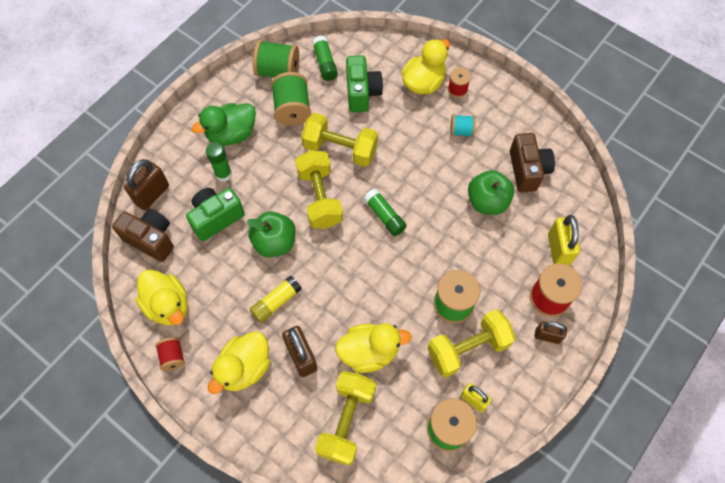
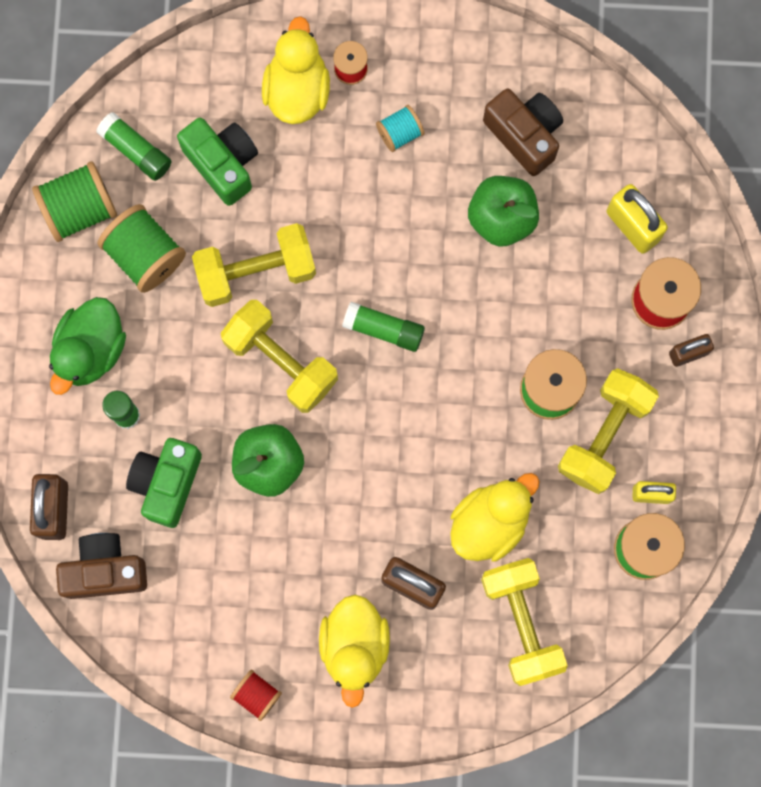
camera: 35 degrees left, 15 degrees up
(168, 305) = (198, 638): yellow duck -> none
(276, 302) = (330, 539): yellow glue stick -> none

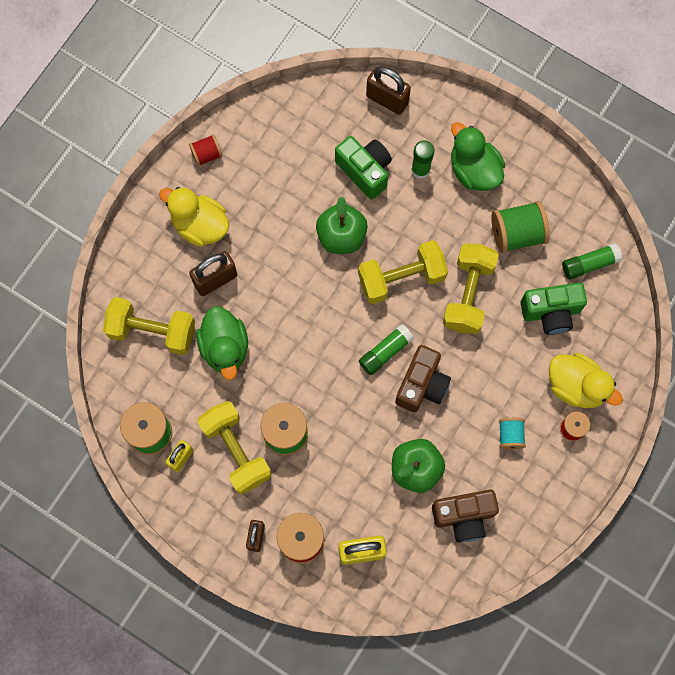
camera: 120 degrees right, 5 degrees down
(79, 209) = (569, 210): green spool -> none
(105, 570) = (333, 109): brown camera -> brown camera (422, 385)
(490, 522) = (225, 347): yellow duck -> green duck

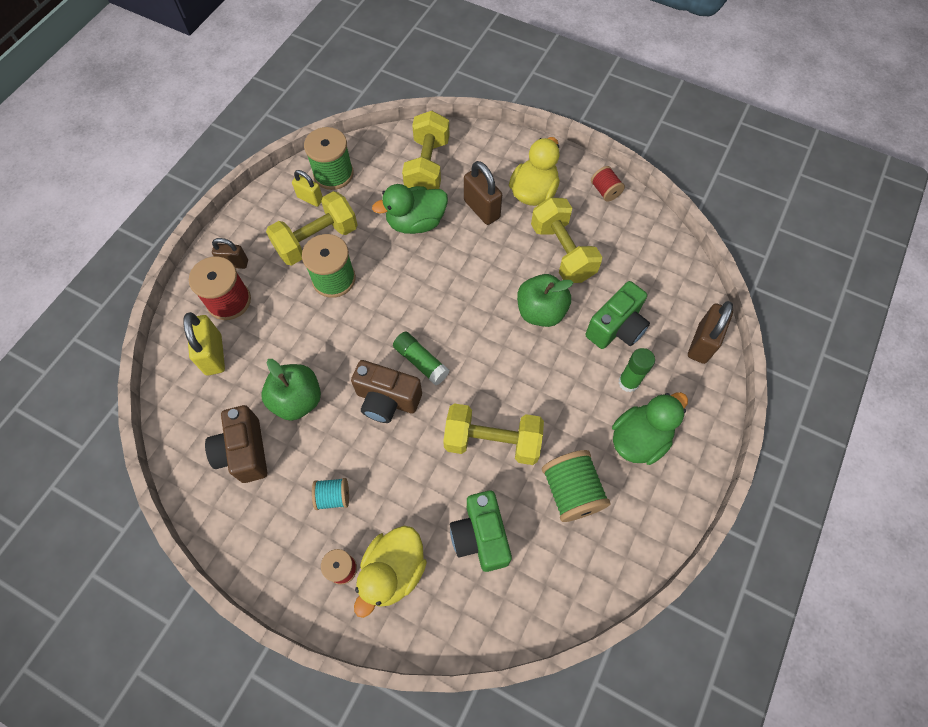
camera: 85 degrees right, 10 degrees down
(401, 278) = (502, 372): yellow dumbbell -> yellow dumbbell (562, 252)
(589, 264) = (546, 581): green glue stick -> none

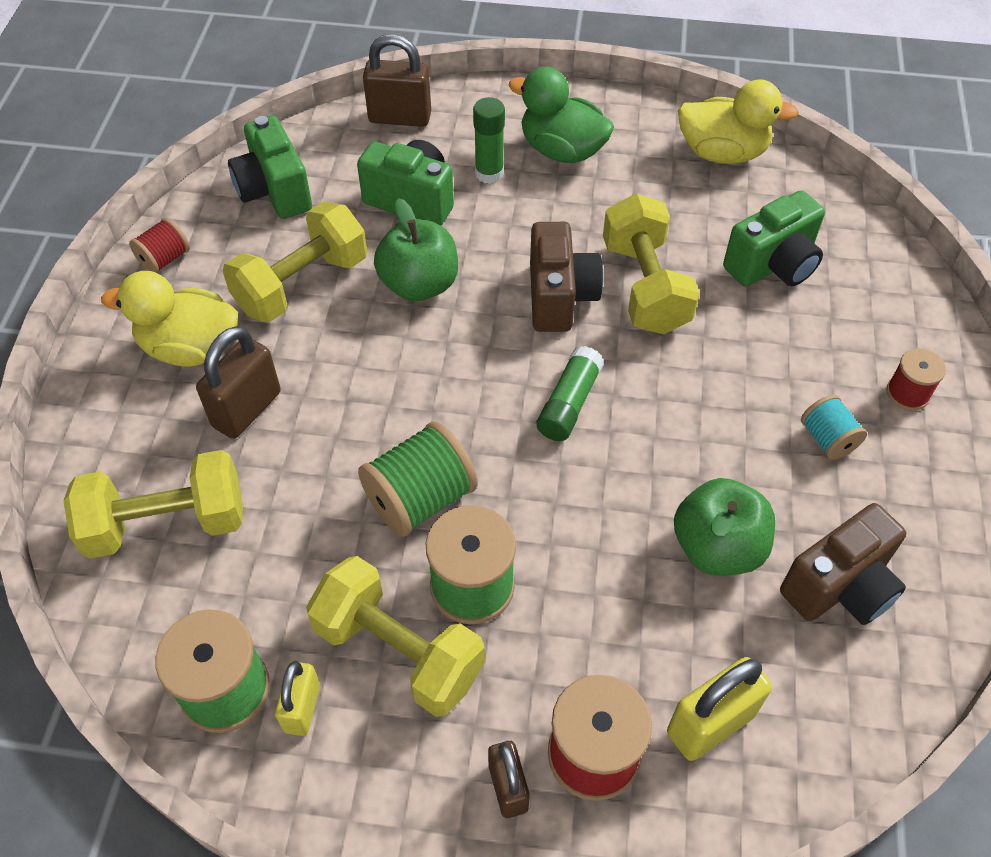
camera: 110 degrees left, 10 degrees down
(387, 400) = (651, 425): brown camera -> brown camera (559, 297)
(393, 571) = (872, 338): yellow duck -> yellow duck (722, 153)
(416, 222) = (305, 498): green duck -> none
(571, 491) = (664, 196): green spool -> green spool (420, 499)
(647, 254) = (274, 191): none -> green camera

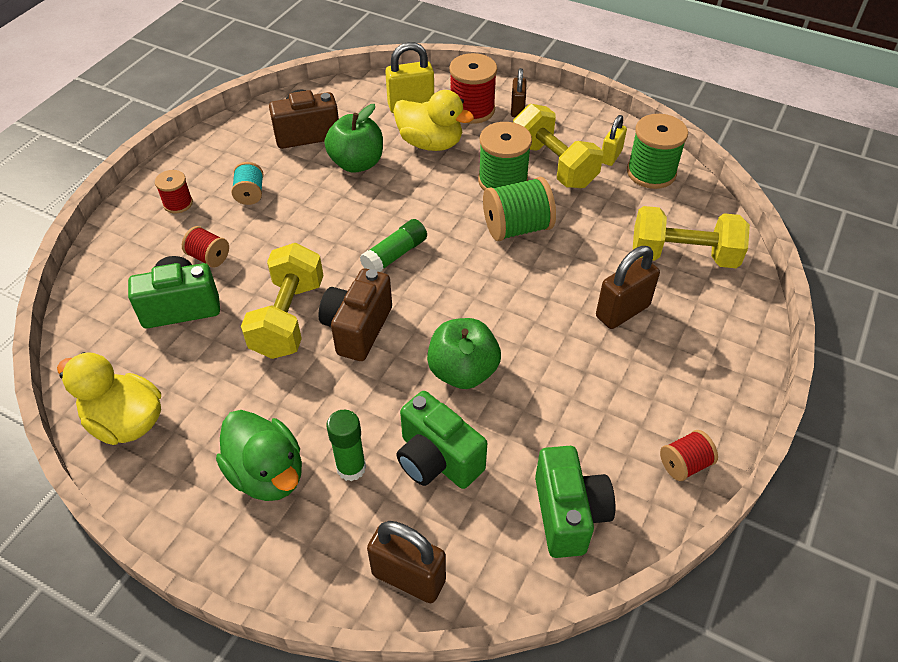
camera: 160 degrees left, 5 degrees down
(190, 348) = (663, 370): yellow duck -> yellow duck (430, 143)
(302, 284) = (561, 401): yellow dumbbell -> none
(796, 331) = (209, 257): none -> red spool

